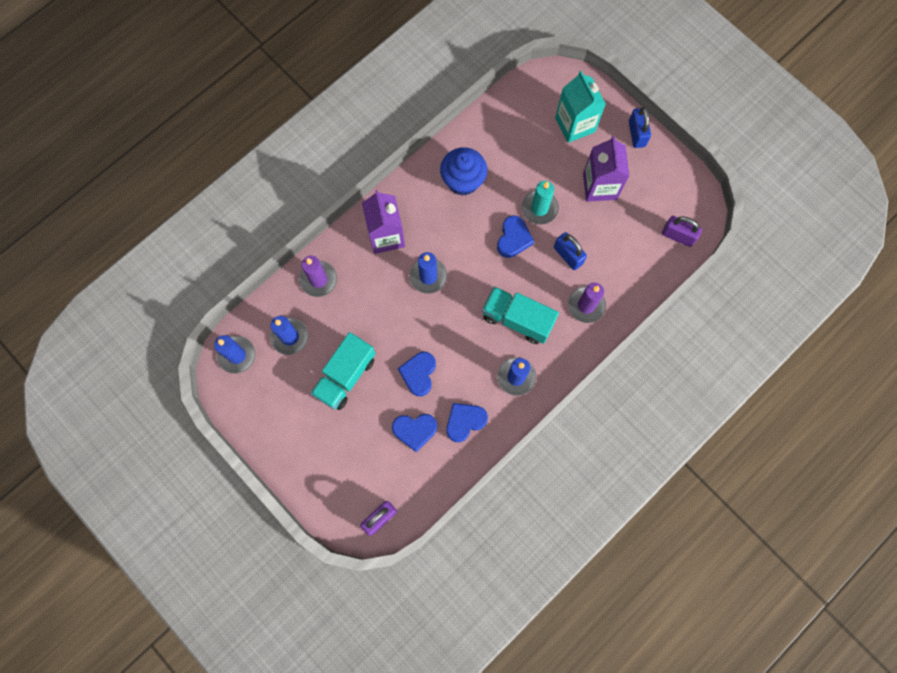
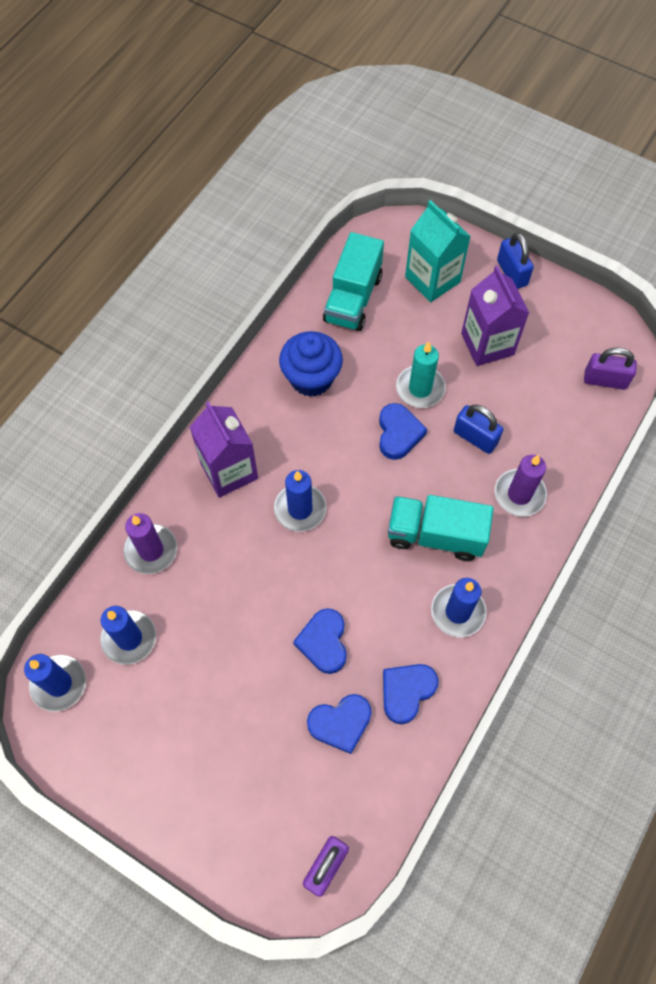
camera: 15 degrees left, 10 degrees down
(345, 376) = (222, 672): turquoise truck -> turquoise truck (353, 298)

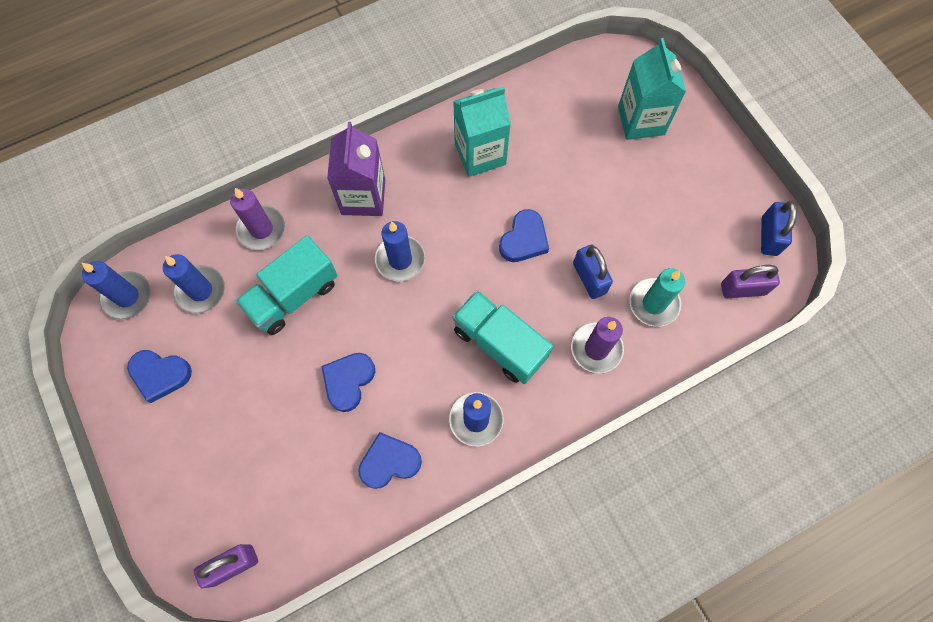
camera: 30 degrees right, 5 degrees up
(311, 378) = (480, 154): blue cupcake -> turquoise carton
(340, 723) = (319, 456): blue heart -> blue heart (160, 375)
(353, 298) = (559, 103): turquoise truck -> turquoise truck (293, 296)
(420, 388) = (568, 210): turquoise candle -> turquoise candle (654, 303)
(487, 344) = (654, 202): purple carton -> none
(512, 273) = (718, 149): blue padlock -> blue padlock (769, 236)
(605, 380) = (743, 289): purple padlock -> purple padlock turned 45 degrees counterclockwise

